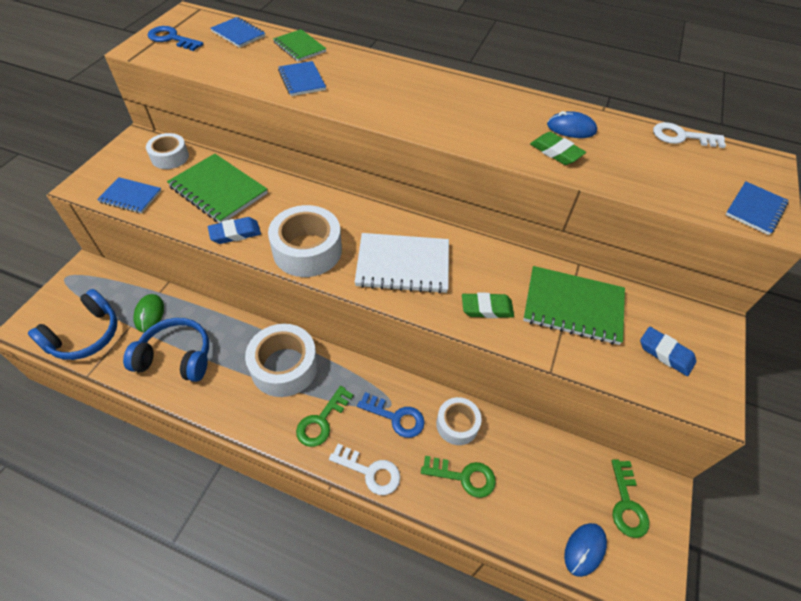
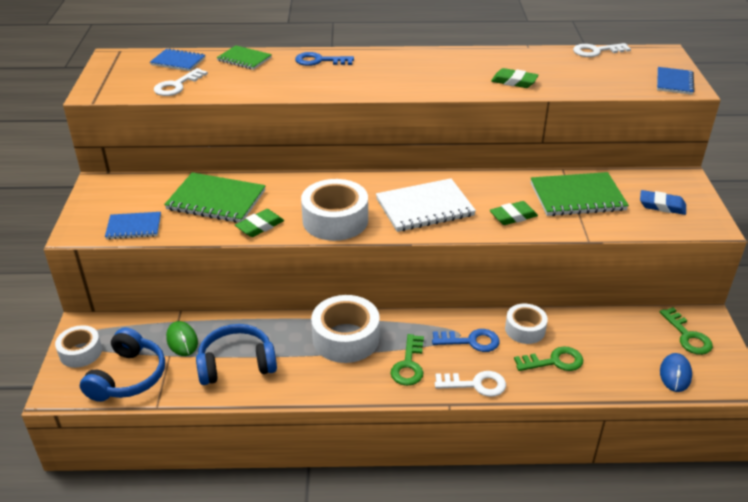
camera: 20 degrees left, 15 degrees down
(170, 157) = (145, 188): white tape -> white tape (80, 352)
(172, 39) = (118, 78): blue key -> blue key (320, 61)
(215, 61) = (177, 85): none -> white key
(235, 233) = (260, 226): blue eraser -> green eraser
(302, 80) = (269, 82): blue notebook -> none
(571, 128) = (513, 64): blue mouse -> none

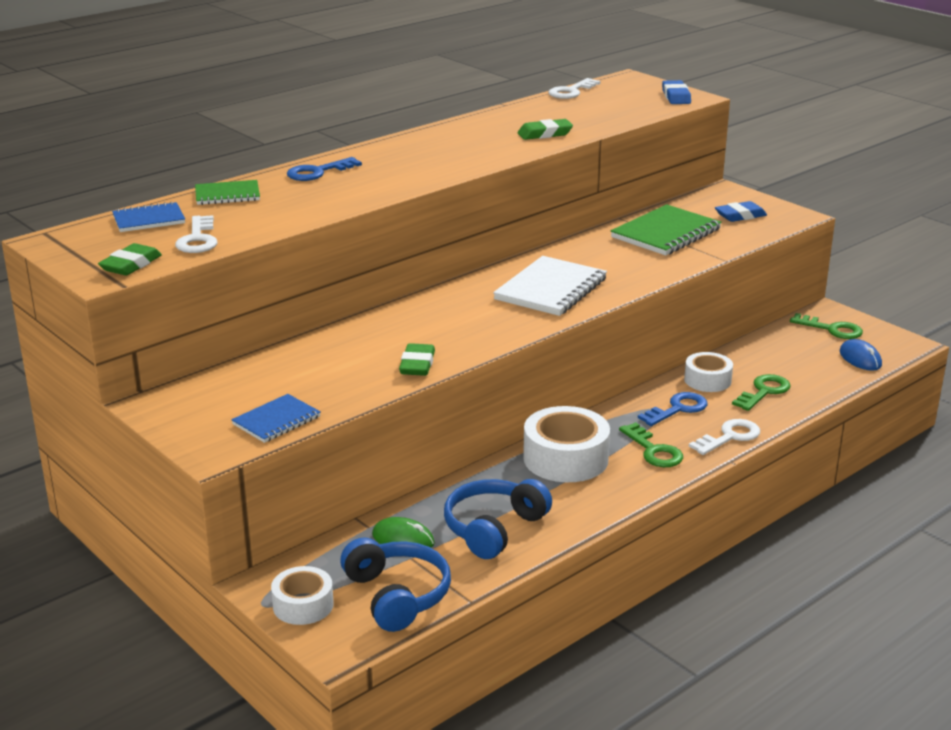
camera: 40 degrees left, 10 degrees down
(216, 200) = (327, 363): green notebook -> none
(335, 220) = (484, 330): white tape -> none
(513, 216) = (638, 267): green eraser -> green eraser (131, 265)
(674, 82) = (676, 96): blue notebook -> blue eraser

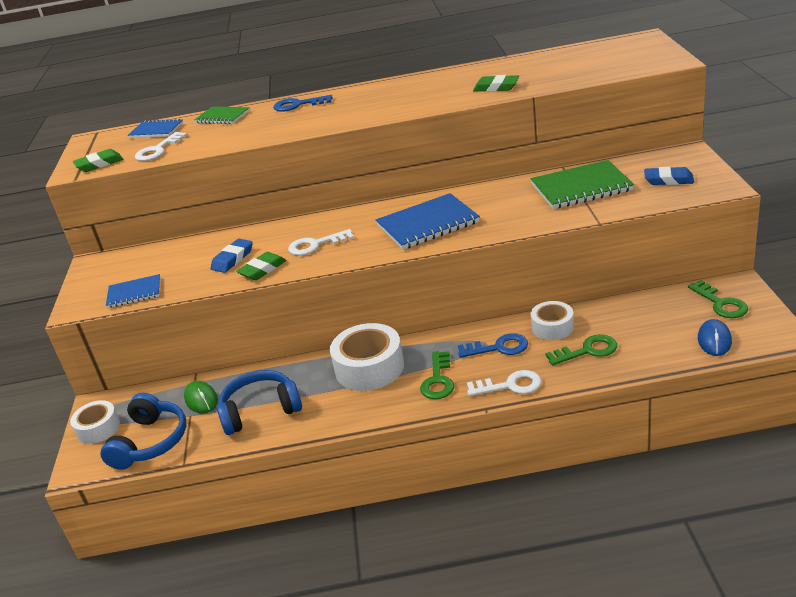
camera: 40 degrees right, 5 degrees up
(550, 289) = (427, 224): white notebook -> blue notebook
(571, 91) = (575, 48): white key -> white key (316, 245)
(676, 96) = (657, 59): blue eraser -> blue eraser (233, 259)

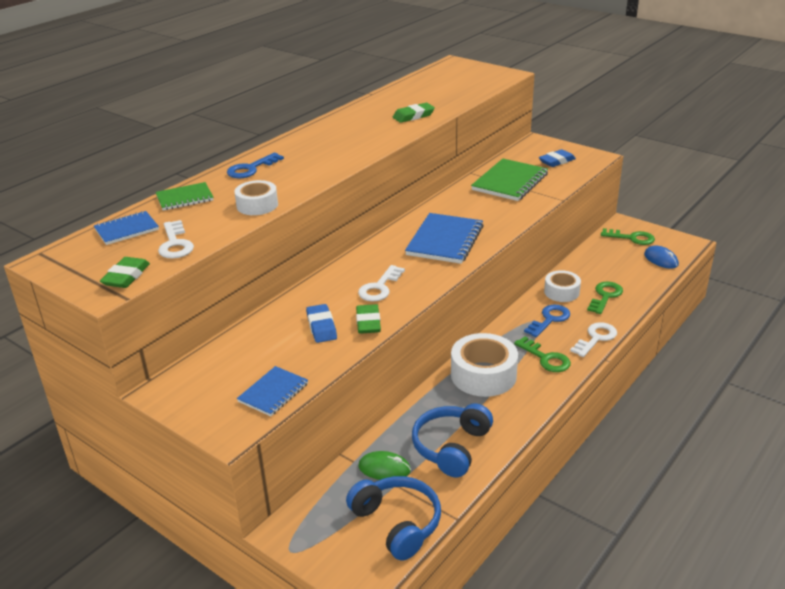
camera: 50 degrees left, 0 degrees up
(98, 428) = (324, 545): white tape -> white tape (257, 205)

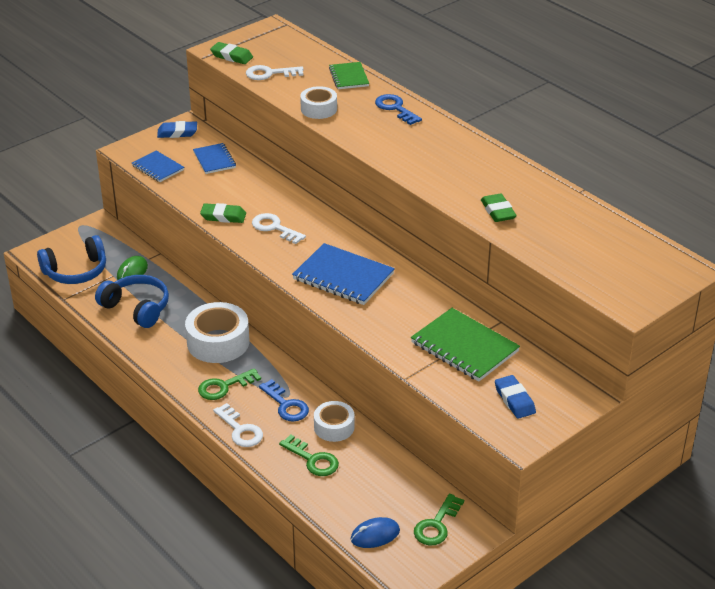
camera: 100 degrees right, 5 degrees up
(127, 230) = (304, 54): blue notebook -> blue notebook (214, 160)
(321, 327) = (229, 193): blue eraser -> blue eraser (177, 133)

